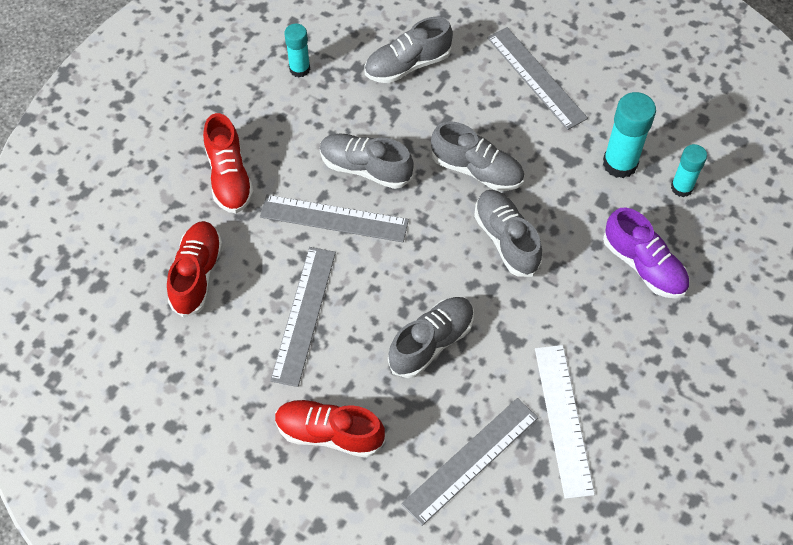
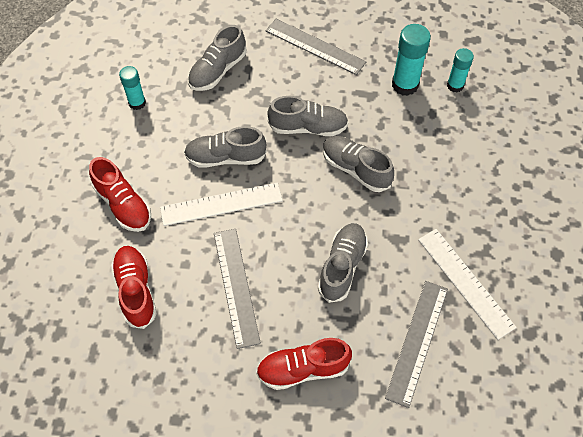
camera: 25 degrees left, 0 degrees up
(334, 218) = (221, 204): grey ruler -> white ruler
(643, 265) = (459, 149): purple shoe -> none

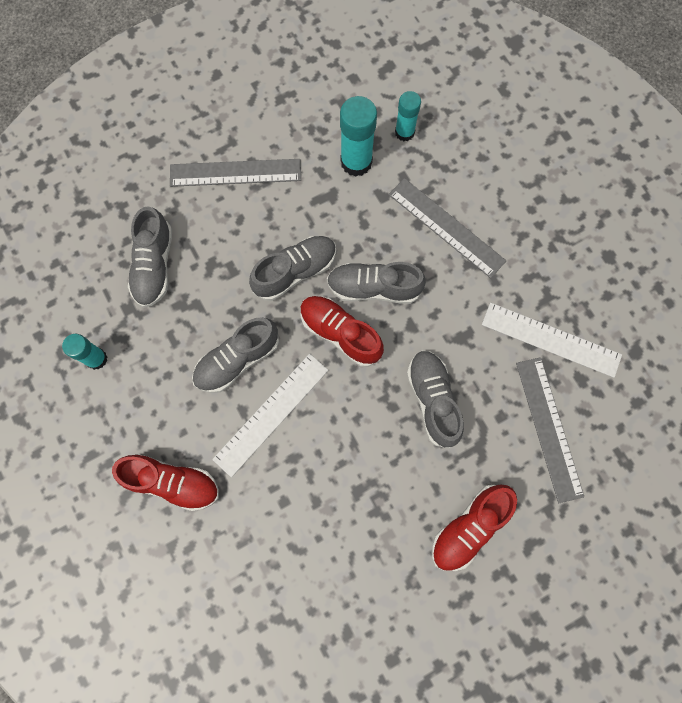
camera: 35 degrees left, 15 degrees up
(136, 290) = (257, 563): red shoe -> red shoe (340, 333)
(236, 286) = (349, 490): grey ruler -> grey ruler (446, 227)

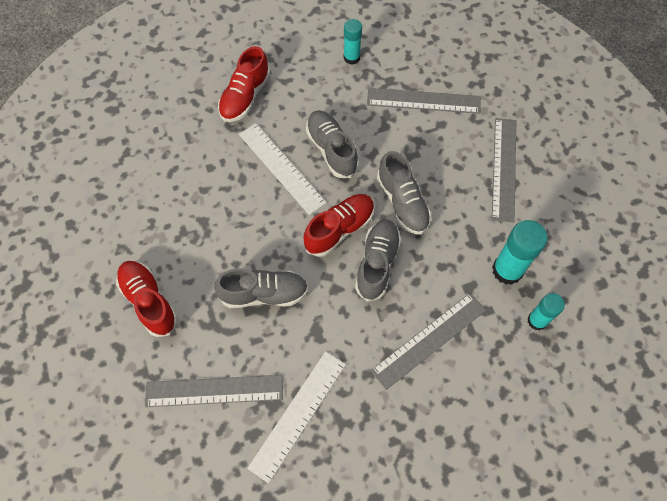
camera: 100 degrees right, 10 degrees down
(154, 265) = (423, 101): grey shoe -> grey ruler

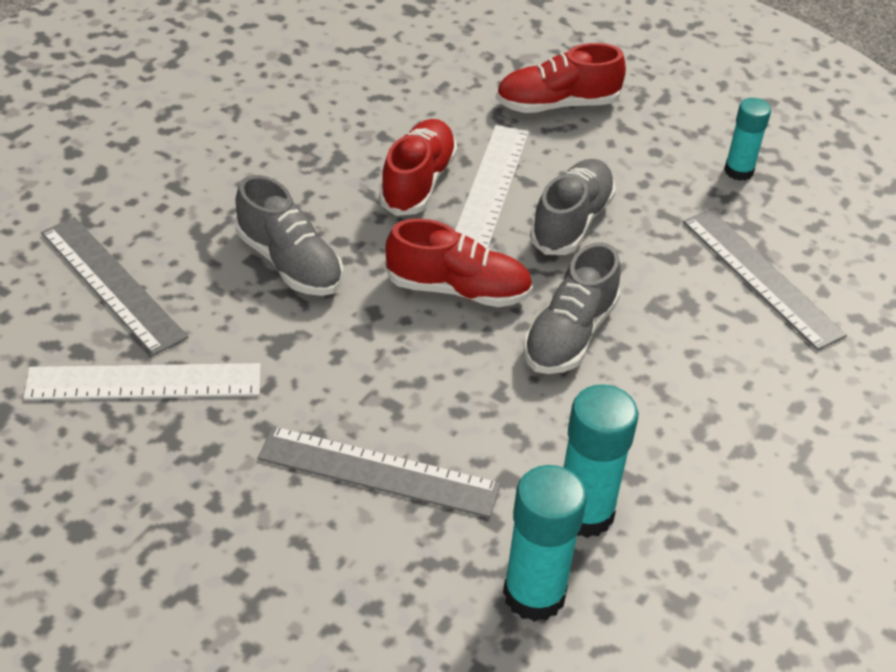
camera: 50 degrees right, 20 degrees down
(149, 301) = (184, 167): red shoe -> red shoe (418, 182)
(377, 264) = (444, 354): grey shoe -> none
(503, 168) = (755, 425): grey ruler -> none
(537, 321) = (534, 594): turquoise glue stick -> turquoise glue stick, size x1.59

